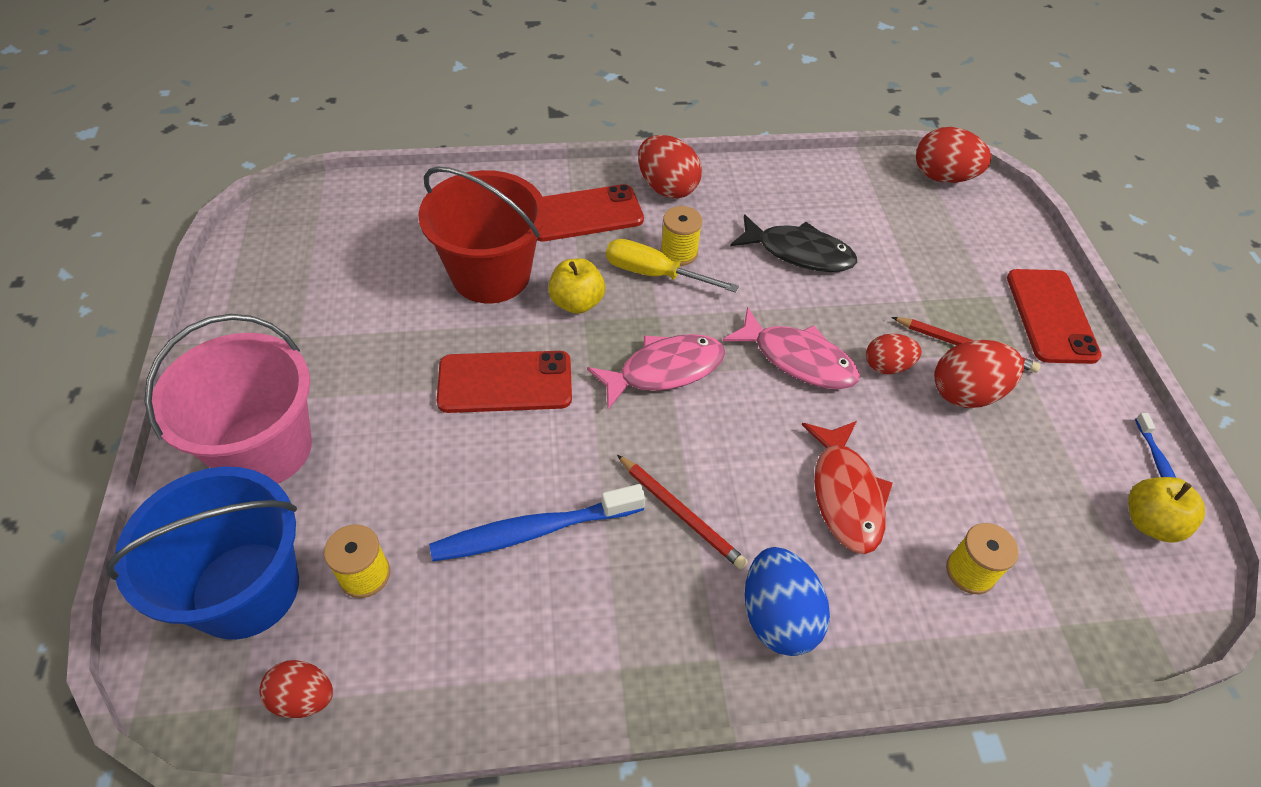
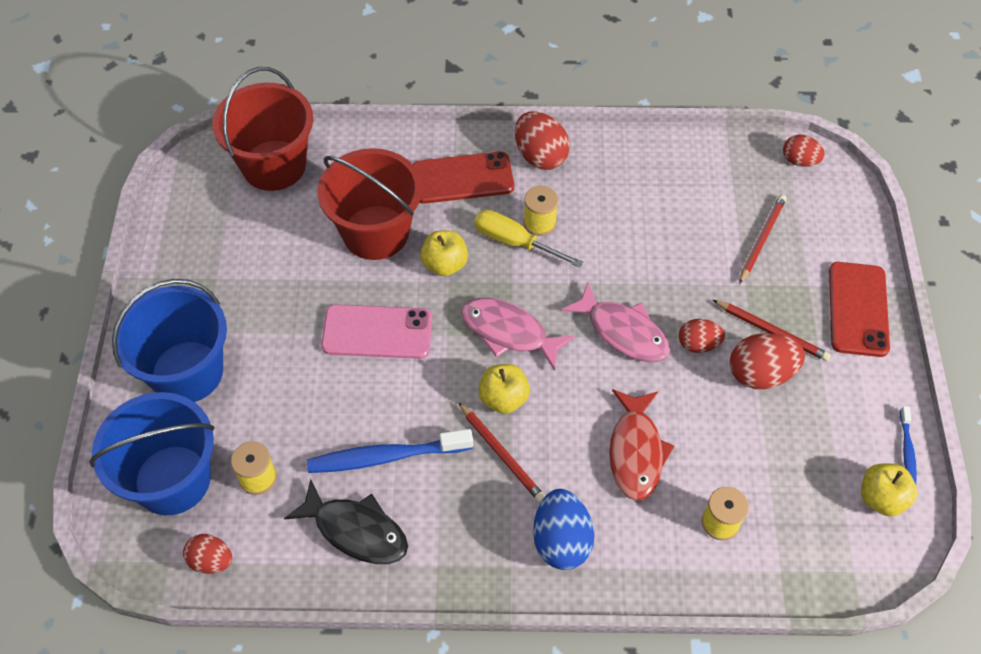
camera: 10 degrees right, 5 degrees up
(264, 449) = (187, 372): pink bucket -> blue bucket
(364, 213) = (274, 165): none -> red bucket
(505, 382) = (377, 332): red phone -> pink phone
(664, 370) = (509, 332): pink fish -> pink fish turned 135 degrees counterclockwise
(671, 446) = (503, 398): none -> yellow apple
(799, 253) = (646, 230): black fish -> black fish (356, 530)
(926, 253) = (761, 239): none -> red pencil
(943, 177) = (799, 161): red egg -> red egg, size x0.63

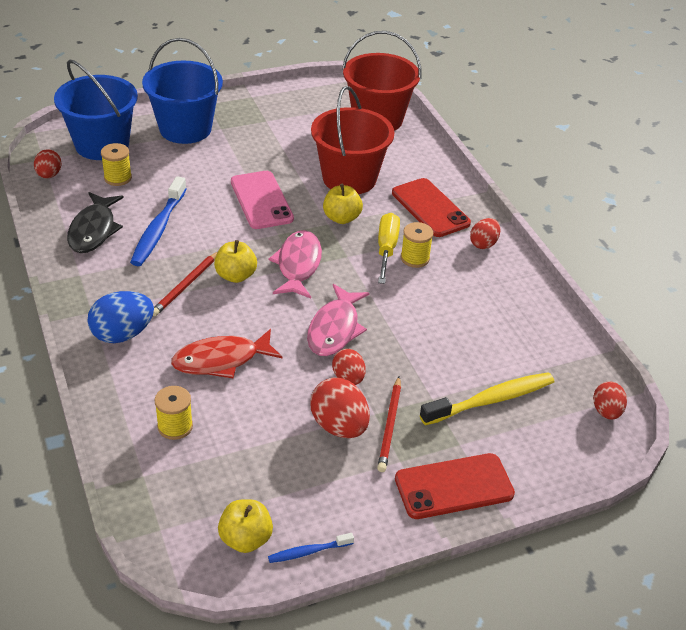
camera: 65 degrees right, 15 degrees down
(385, 457) = (158, 229): blue toothbrush -> blue toothbrush turned 135 degrees counterclockwise
(540, 156) = (483, 244): red egg -> red egg, size x0.63
(761, 239) = (491, 400): red pencil -> yellow toothbrush

